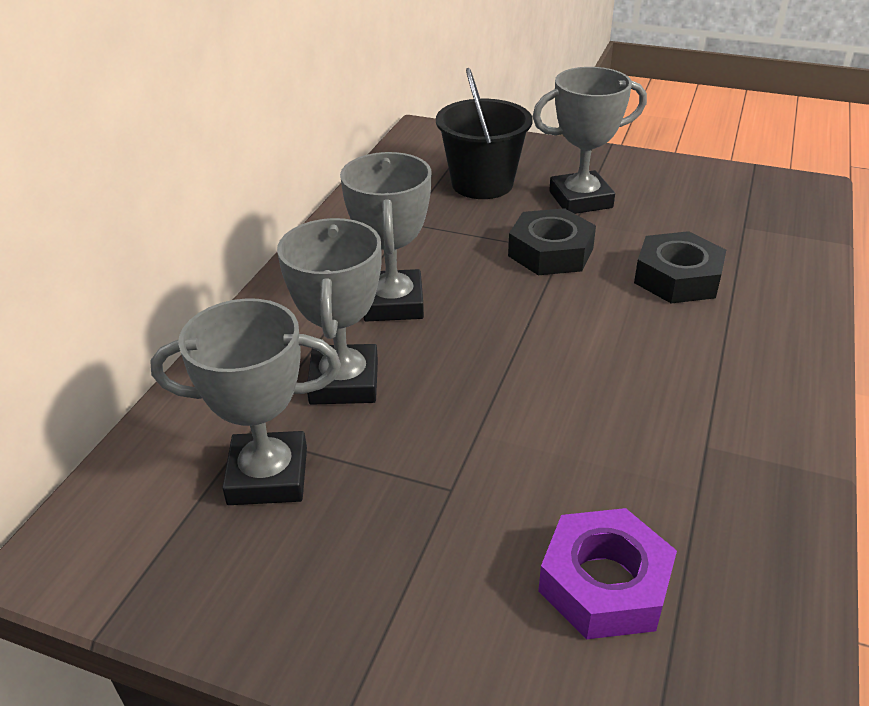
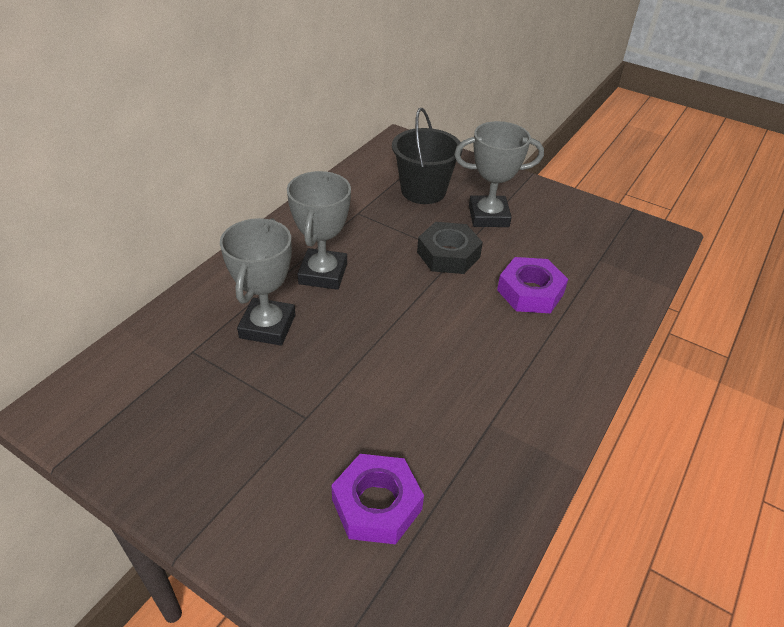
camera: 10 degrees right, 5 degrees up
(268, 476) = (194, 383): grey trophy -> none
(677, 277) = (530, 292): black nut -> purple nut

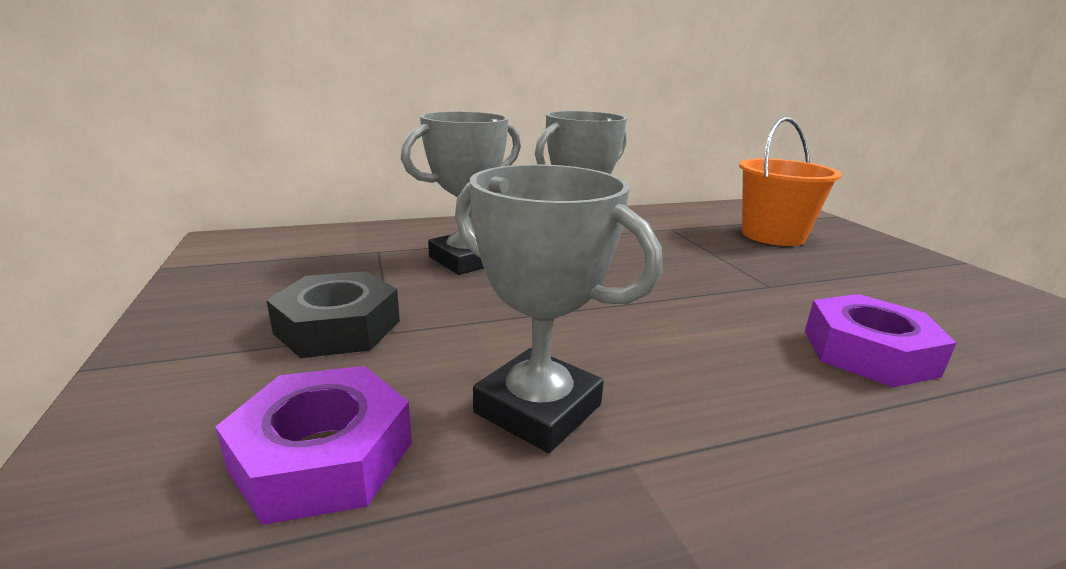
camera: 40 degrees right, 20 degrees down
(423, 191) = (773, 235): black bucket -> orange bucket
(448, 254) = (755, 282): black nut -> black nut (338, 327)
(488, 216) = (854, 272): grey trophy -> grey trophy (538, 409)

